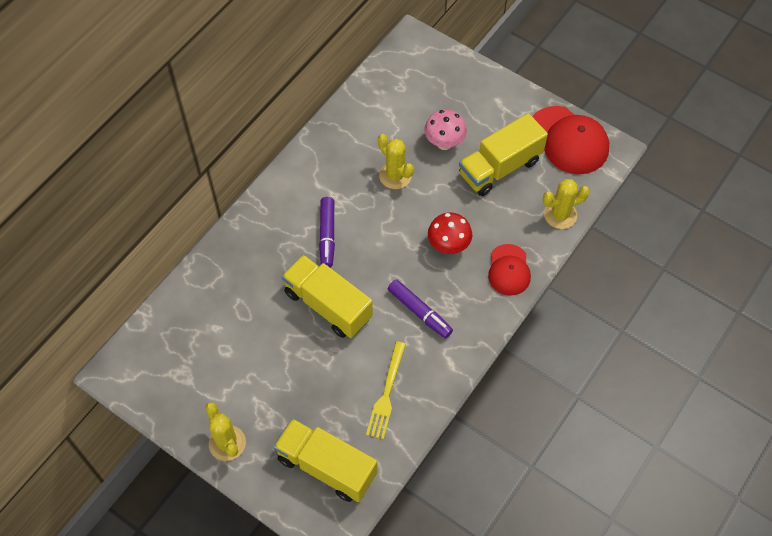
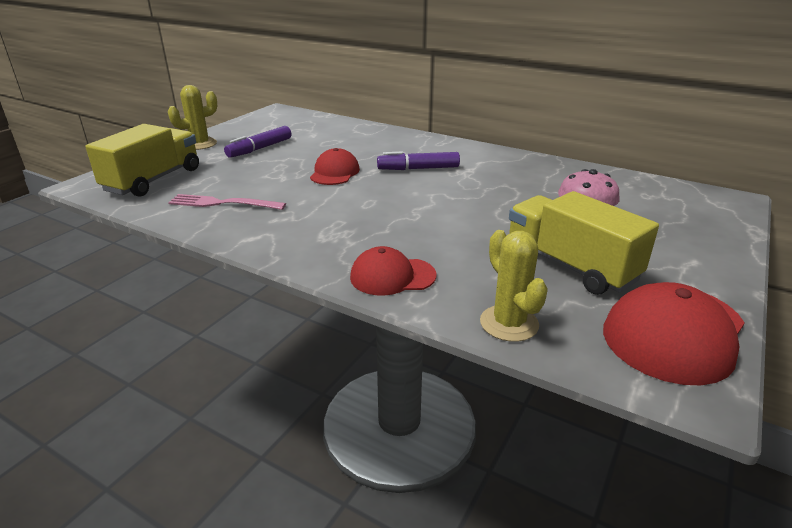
camera: 85 degrees right, 30 degrees down
(328, 305) = (334, 172): yellow truck -> red cap
(386, 393) = (222, 203): yellow fork -> pink fork
(395, 176) = (512, 197): yellow cactus -> none
(419, 312) = (325, 217): purple marker -> purple marker (260, 148)
(448, 246) = (422, 231): red mushroom -> none

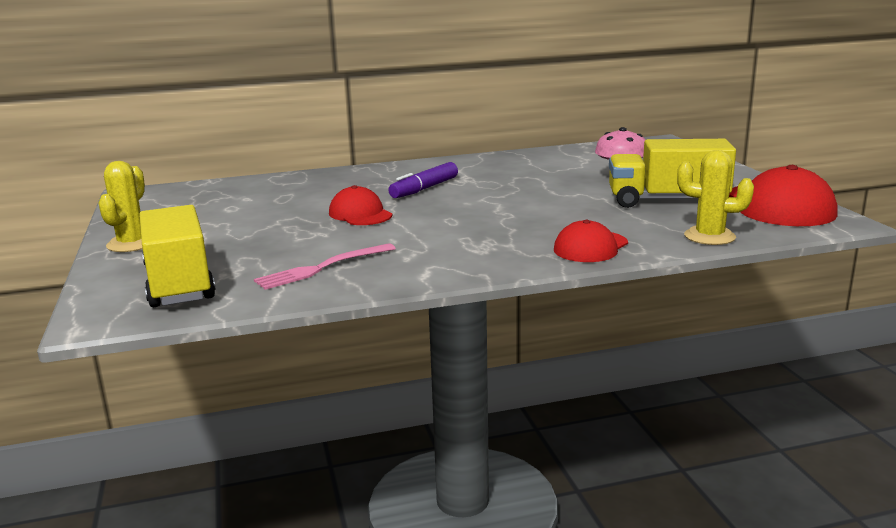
camera: 45 degrees left, 10 degrees down
(260, 148) = (222, 224): purple marker -> none

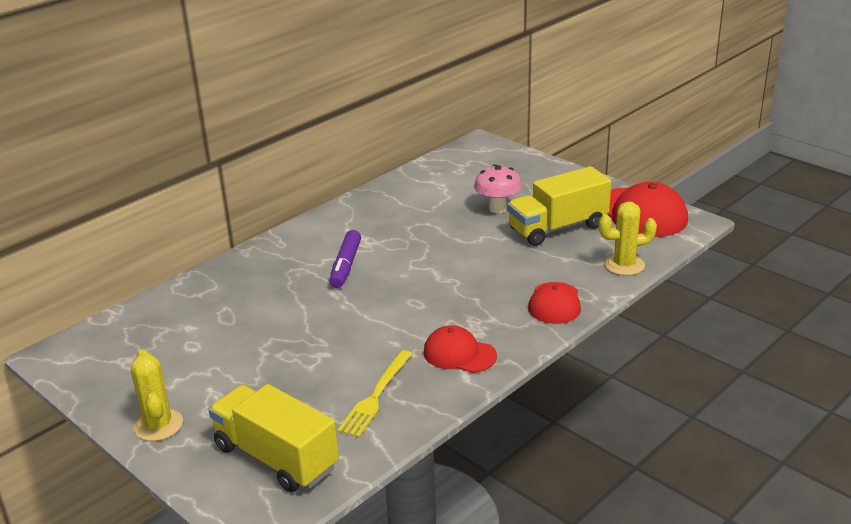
camera: 30 degrees left, 10 degrees up
(322, 268) = (376, 396): pink fork -> yellow fork
(360, 214) = (328, 318): red cap -> red cap (459, 354)

